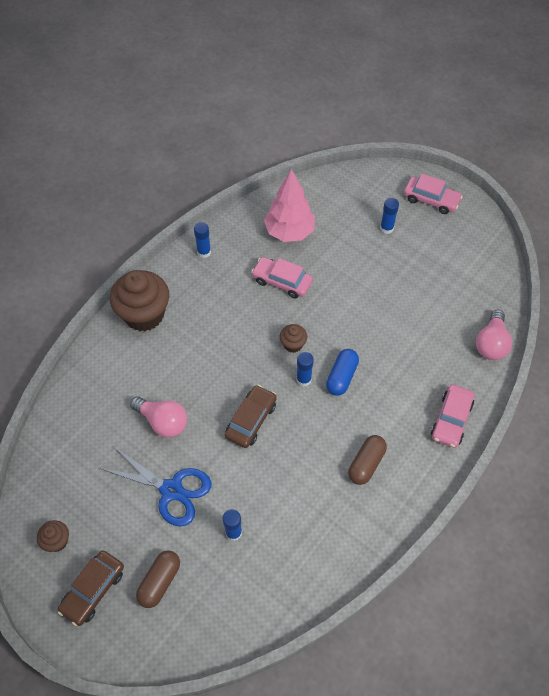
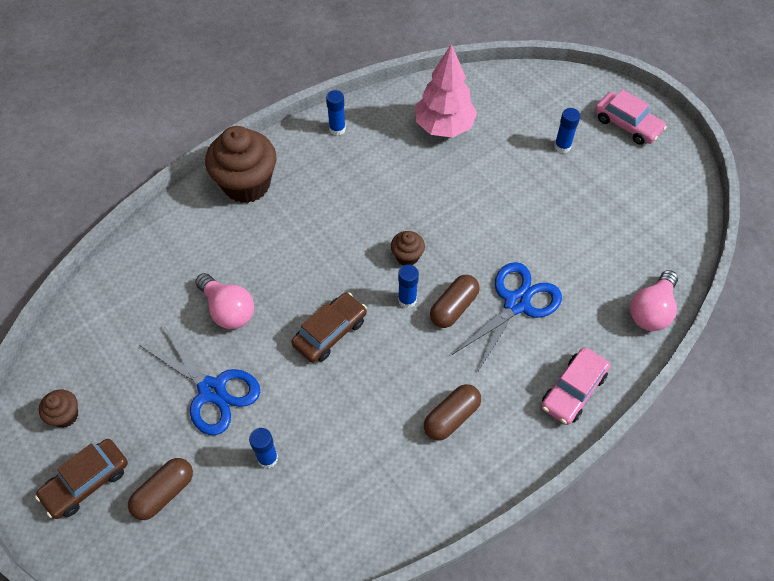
camera: 15 degrees right, 0 degrees up
(282, 281) = (417, 181): pink car -> none
(341, 377) = (454, 307): blue capsule -> brown capsule
(388, 362) = (516, 303): none -> blue scissors

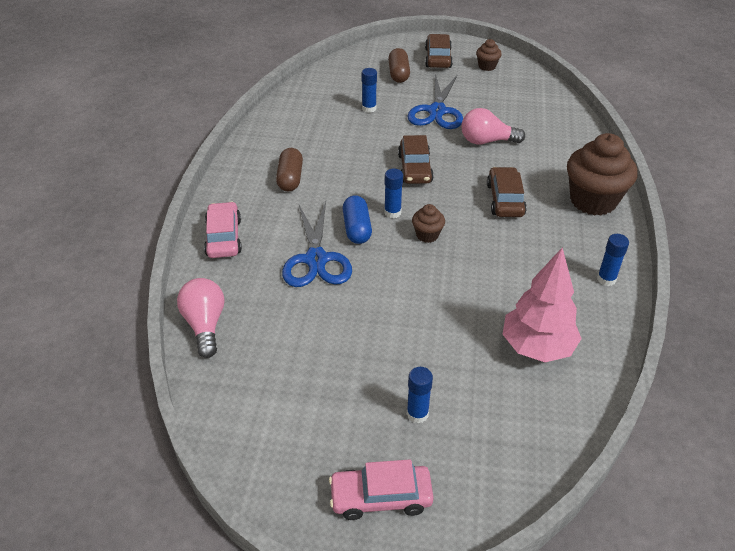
camera: 135 degrees right, 15 degrees down
(212, 390) = (437, 111): blue scissors -> blue scissors turned 75 degrees counterclockwise
(306, 238) = (505, 199): none -> brown car
(454, 307) = (357, 228): brown capsule -> blue capsule

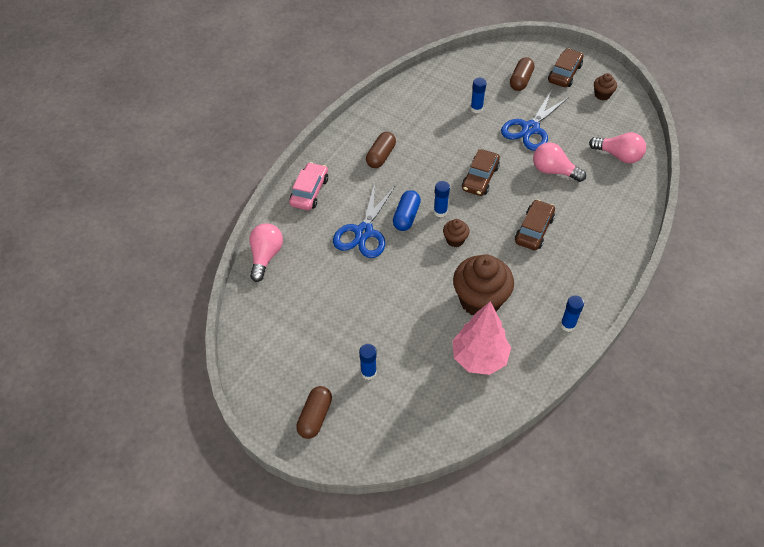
camera: 25 degrees right, 10 degrees up
(381, 497) = (315, 417): pink car -> brown capsule
(540, 111) = (618, 155): none -> pink light bulb
(593, 200) = (605, 255): brown cupcake -> brown cupcake (480, 300)

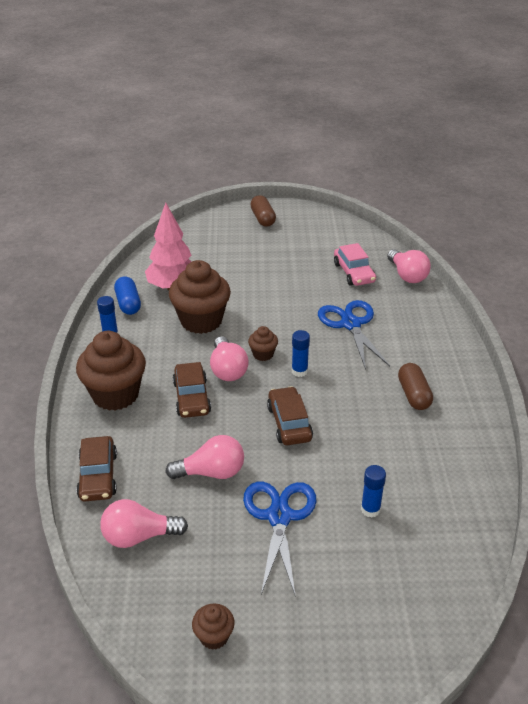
camera: 145 degrees right, 15 degrees down
(309, 191) = (437, 332): pink car -> pink car (354, 273)
(368, 372) = (250, 249): blue glue stick -> none
(406, 216) = (327, 353): blue capsule -> blue capsule (128, 304)
(492, 240) = (227, 370): none -> pink light bulb
(521, 80) = (352, 593): brown capsule -> none
(564, 73) = (298, 649): brown car -> brown car (98, 476)
(590, 261) = (115, 394): none -> brown cupcake

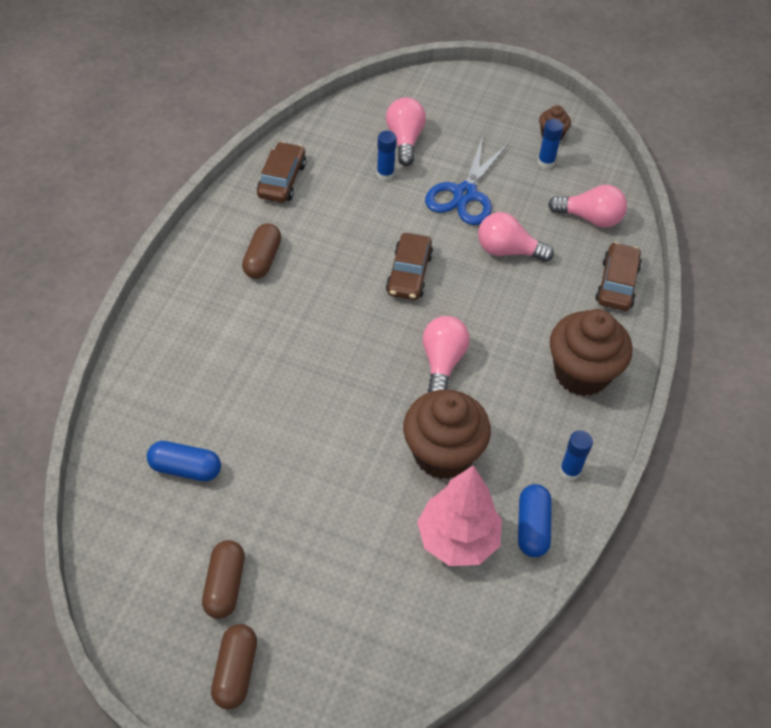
camera: 160 degrees left, 15 degrees up
(191, 397) = (497, 339): brown car -> brown car (282, 180)
(263, 354) = (391, 369): brown cupcake -> none
(291, 240) = (225, 585): none -> brown capsule
(299, 371) = (362, 330): blue glue stick -> blue glue stick (546, 162)
(351, 324) = (258, 376): blue scissors -> none
(354, 273) = (185, 468): pink car -> blue capsule
(407, 275) = (118, 434): pink light bulb -> pink light bulb (405, 140)

